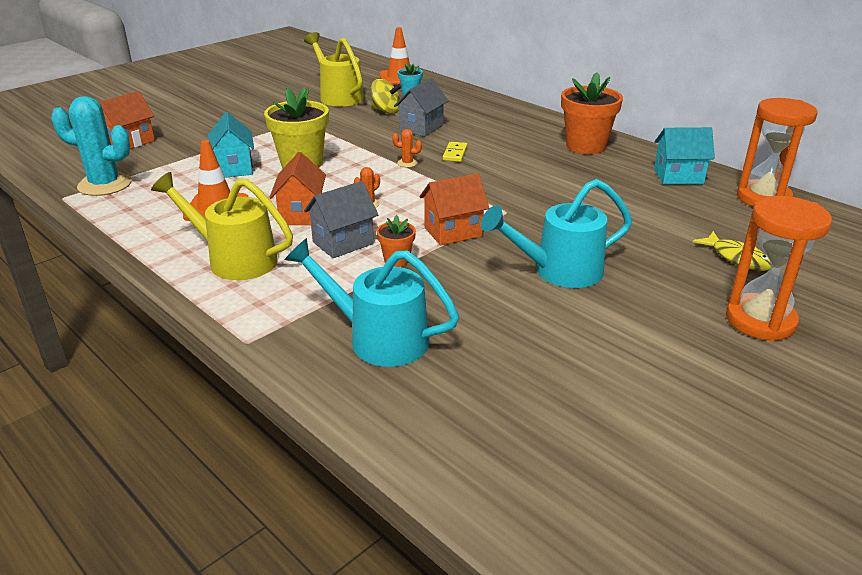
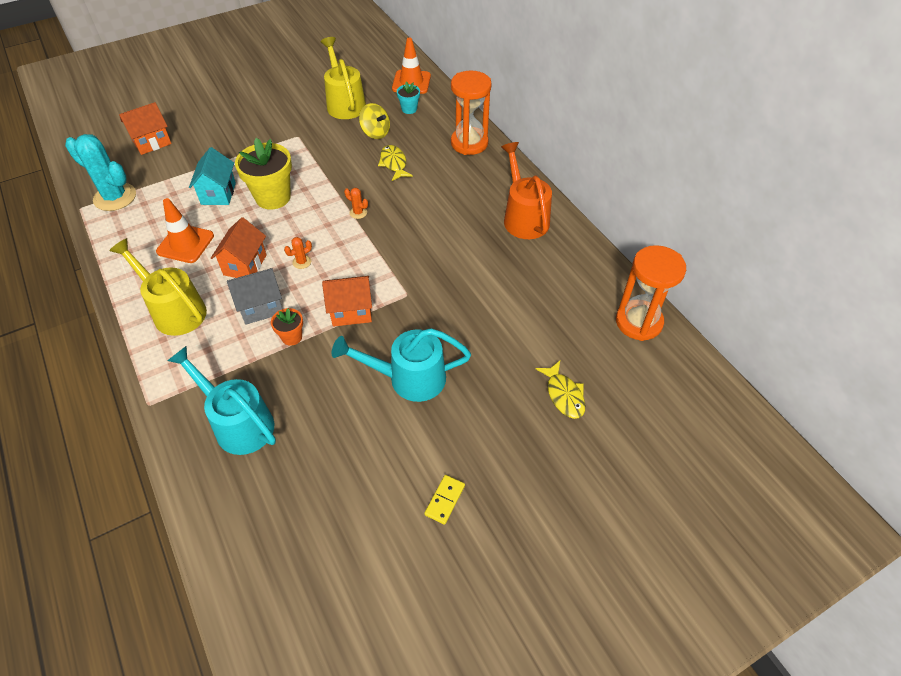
camera: 15 degrees right, 20 degrees up
(421, 128) = (394, 163): grey house -> yellow fish
(455, 153) = (404, 206): yellow domino -> yellow domino (444, 500)
(585, 146) = (523, 217): orange flower pot -> orange watering can
(678, 177) = (581, 276): turquoise house -> none
(760, 321) = (533, 473): orange hourglass -> orange hourglass (469, 143)

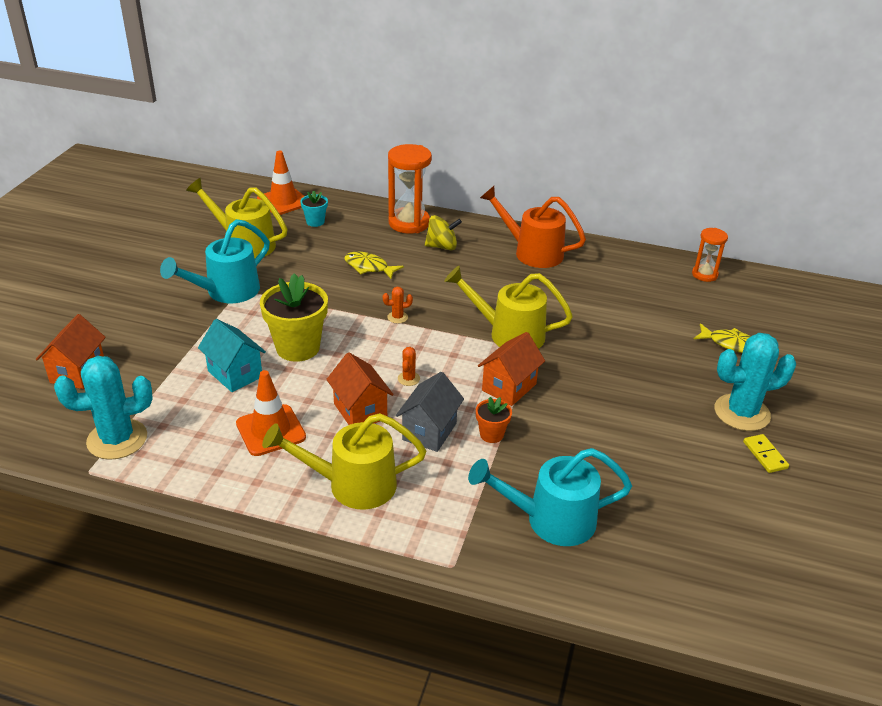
camera: 45 degrees left, 15 degrees down
(375, 133) = (313, 253): yellow spinning top -> yellow spinning top (442, 246)
(408, 378) = (622, 401): turquoise watering can -> turquoise watering can (226, 292)
(409, 271) = (508, 334): none -> yellow watering can
(481, 454) = (742, 413): none -> turquoise cactus
(638, 322) = (704, 274): orange hourglass -> orange hourglass, size x0.58

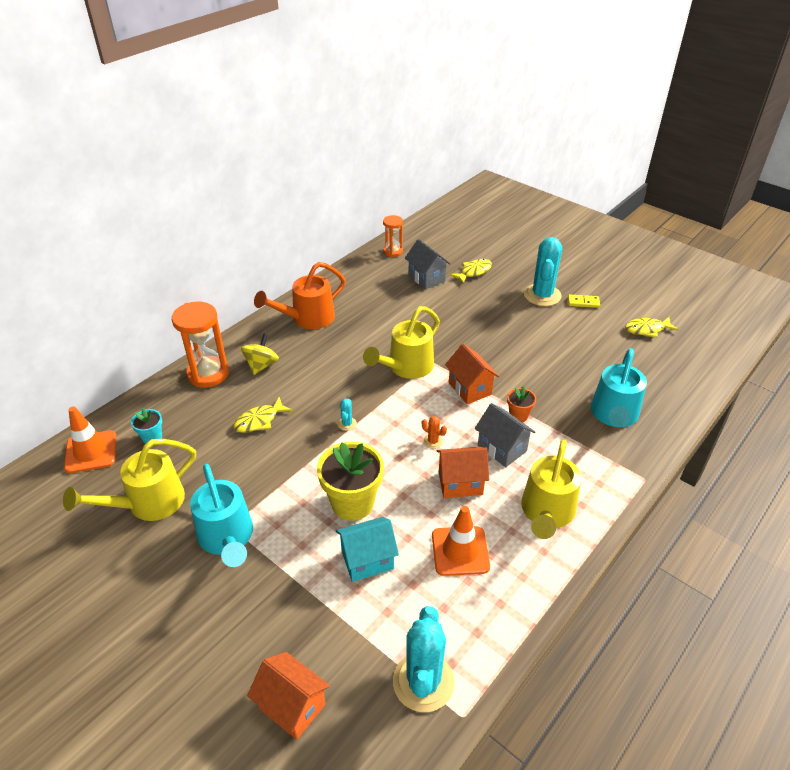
camera: 65 degrees left, 5 degrees up
(397, 317) = (347, 424): orange cactus -> turquoise cactus
(679, 311) = (426, 278): none -> grey house
(765, 532) = (647, 329): none -> yellow fish

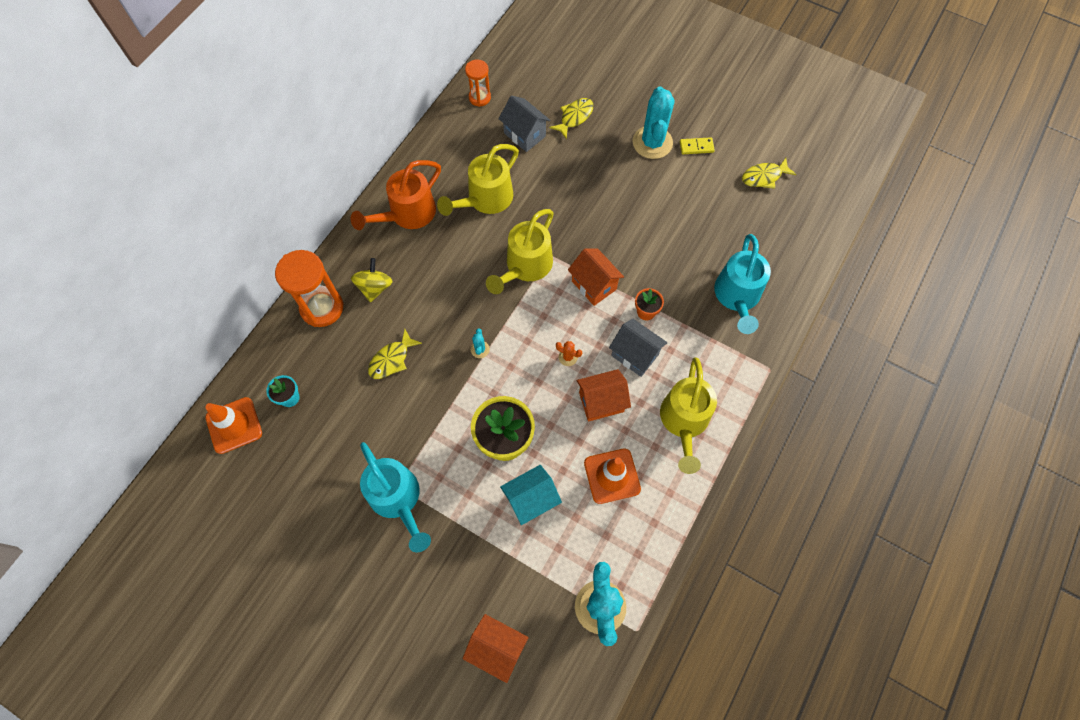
camera: 10 degrees left, 25 degrees up
(147, 503) = (311, 475): yellow watering can -> yellow watering can (485, 200)

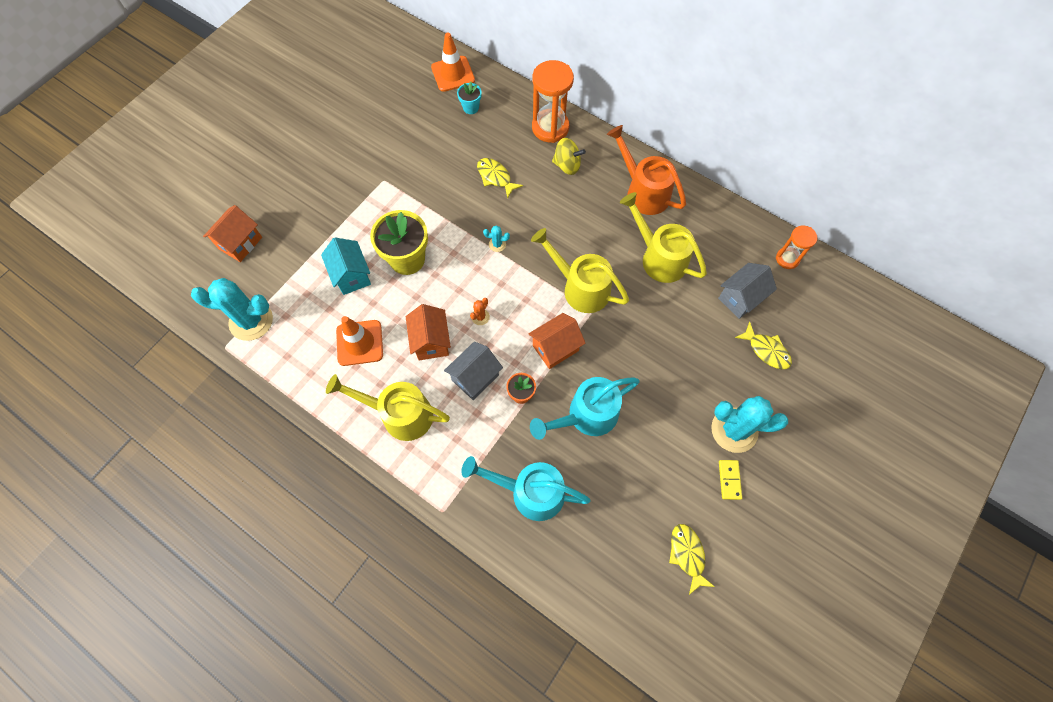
camera: 95 degrees right, 0 degrees up
(398, 500) = (372, 180): turquoise watering can -> turquoise watering can (586, 416)

